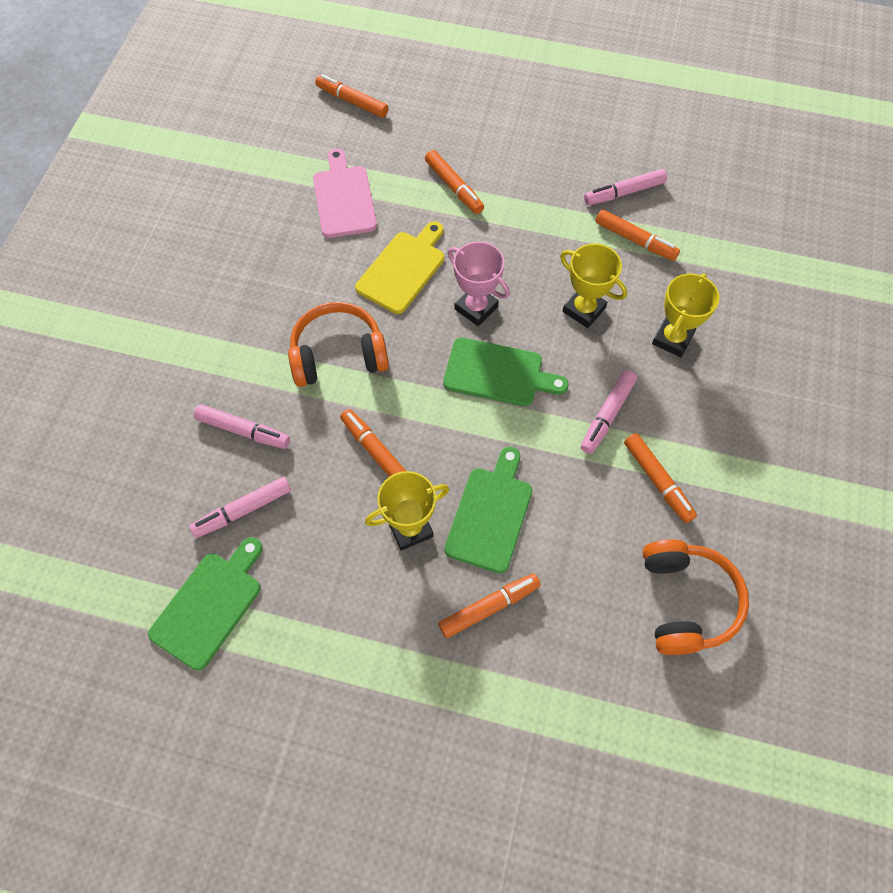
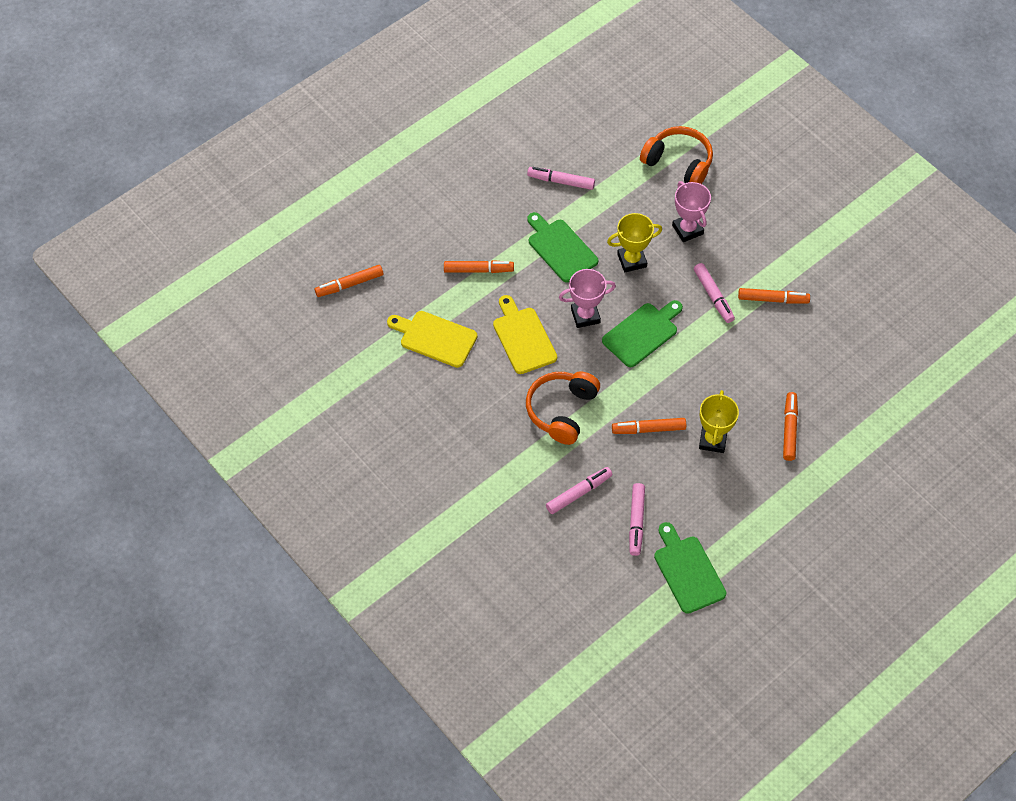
camera: 55 degrees left, 5 degrees down
(344, 198) = (435, 338): pink cutting board -> yellow cutting board
(490, 514) = (733, 394): green cutting board -> green cutting board (560, 248)
(624, 193) = (561, 181): pink marker -> pink marker turned 90 degrees clockwise
(635, 240) = (602, 200): orange marker -> none
(672, 339) = (687, 229): yellow trophy -> pink trophy
(686, 601) = (851, 334): orange headphones -> orange headphones (678, 163)

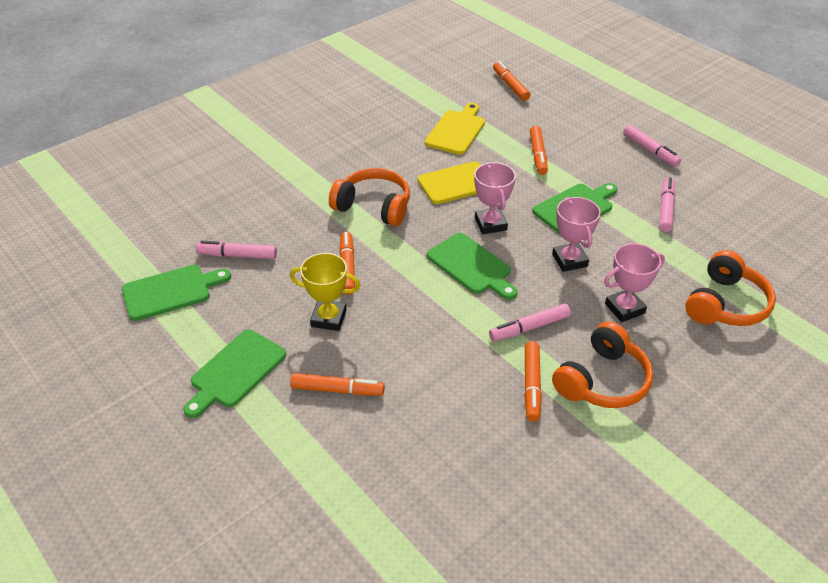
camera: 90 degrees right, 15 degrees down
(579, 493) = (278, 216): pink marker -> pink marker (650, 150)
(632, 260) = (569, 260): yellow trophy -> pink trophy
(764, 254) = (602, 380): none -> orange headphones
(777, 504) = (235, 371): none -> green cutting board

